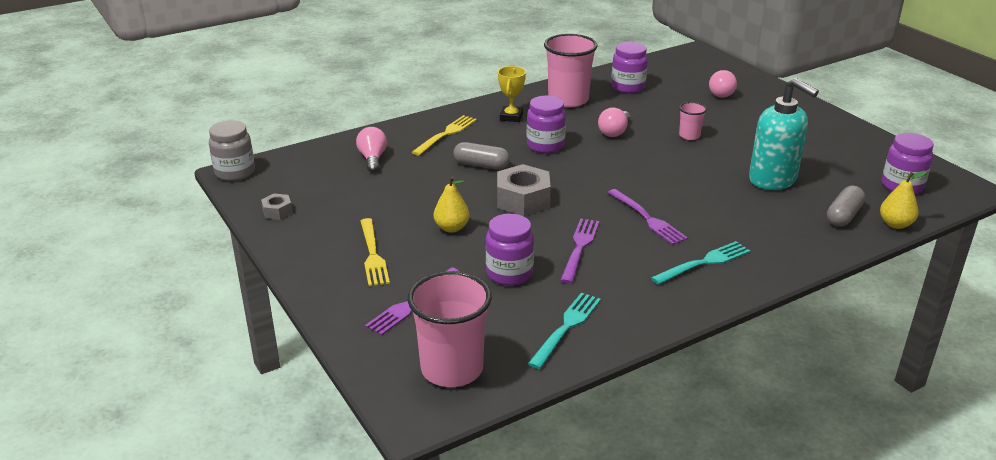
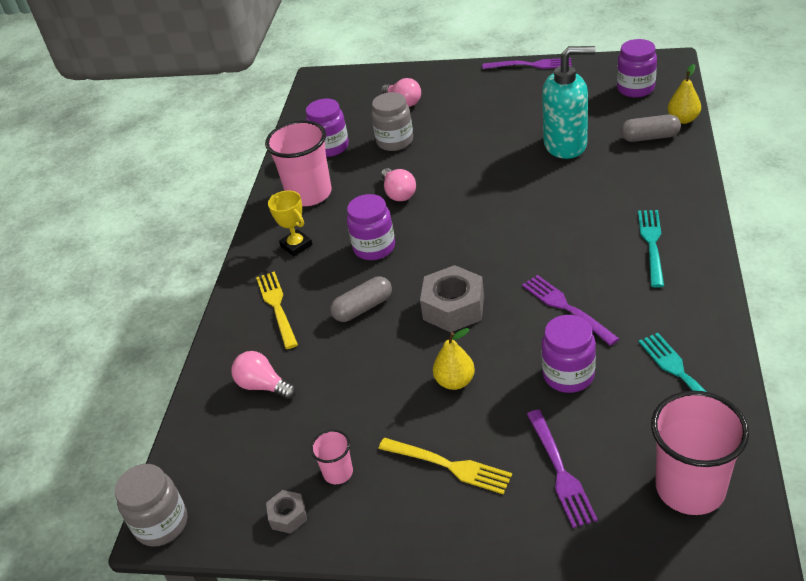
camera: 45 degrees left, 10 degrees up
(647, 218) = (558, 243): purple fork -> purple fork (530, 65)
(670, 108) = (395, 141): none -> grey jar
(689, 136) = (452, 154): pink cup -> pink cup (338, 472)
(843, 216) = (650, 137): grey capsule -> grey capsule turned 75 degrees counterclockwise

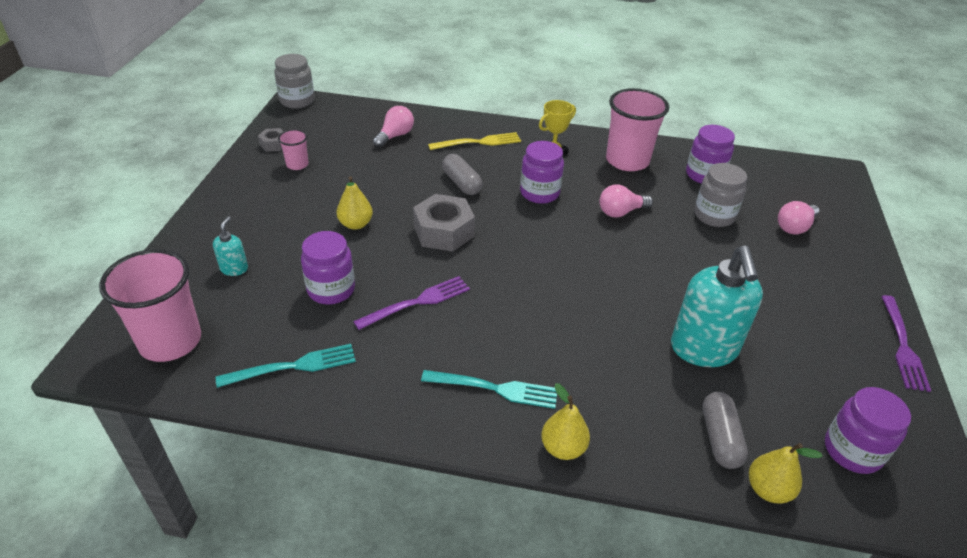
camera: 85 degrees right, 0 degrees up
(448, 465) = (273, 213): yellow fork -> none
(560, 471) = (234, 269): purple fork -> turquoise soap dispenser
(693, 204) = (563, 448): none -> yellow pear

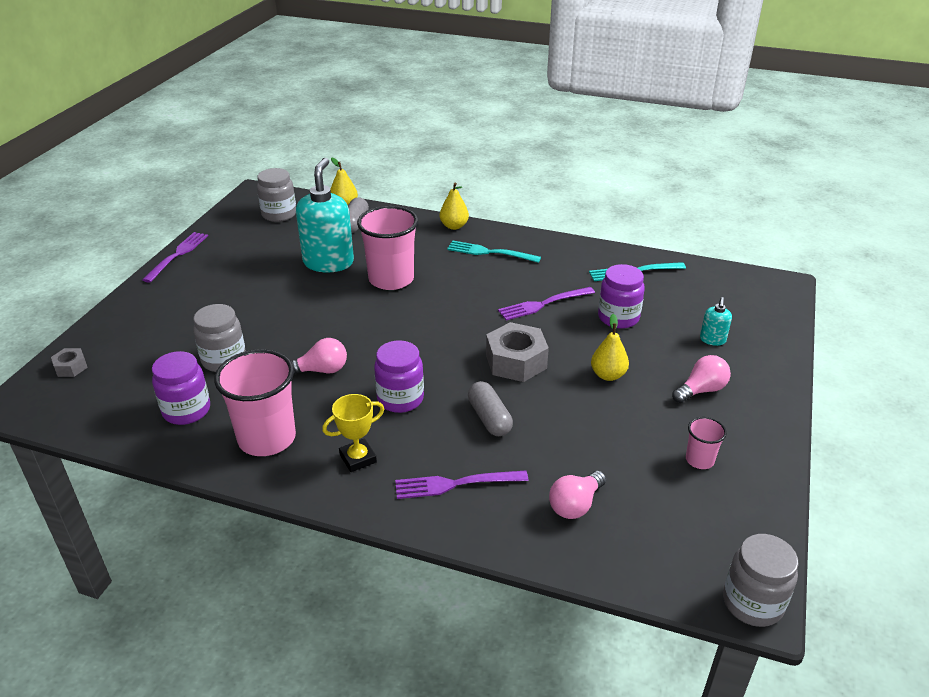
camera: 170 degrees left, 5 degrees down
(170, 341) = (733, 292): pink cup -> pink cup (391, 279)
(274, 144) = (746, 499): grey nut -> grey nut (71, 367)
(478, 142) = (456, 484): yellow fork -> purple fork
(794, 227) = (152, 343): pink light bulb -> pink light bulb (701, 390)
(852, 451) = (279, 214): purple jar -> grey jar

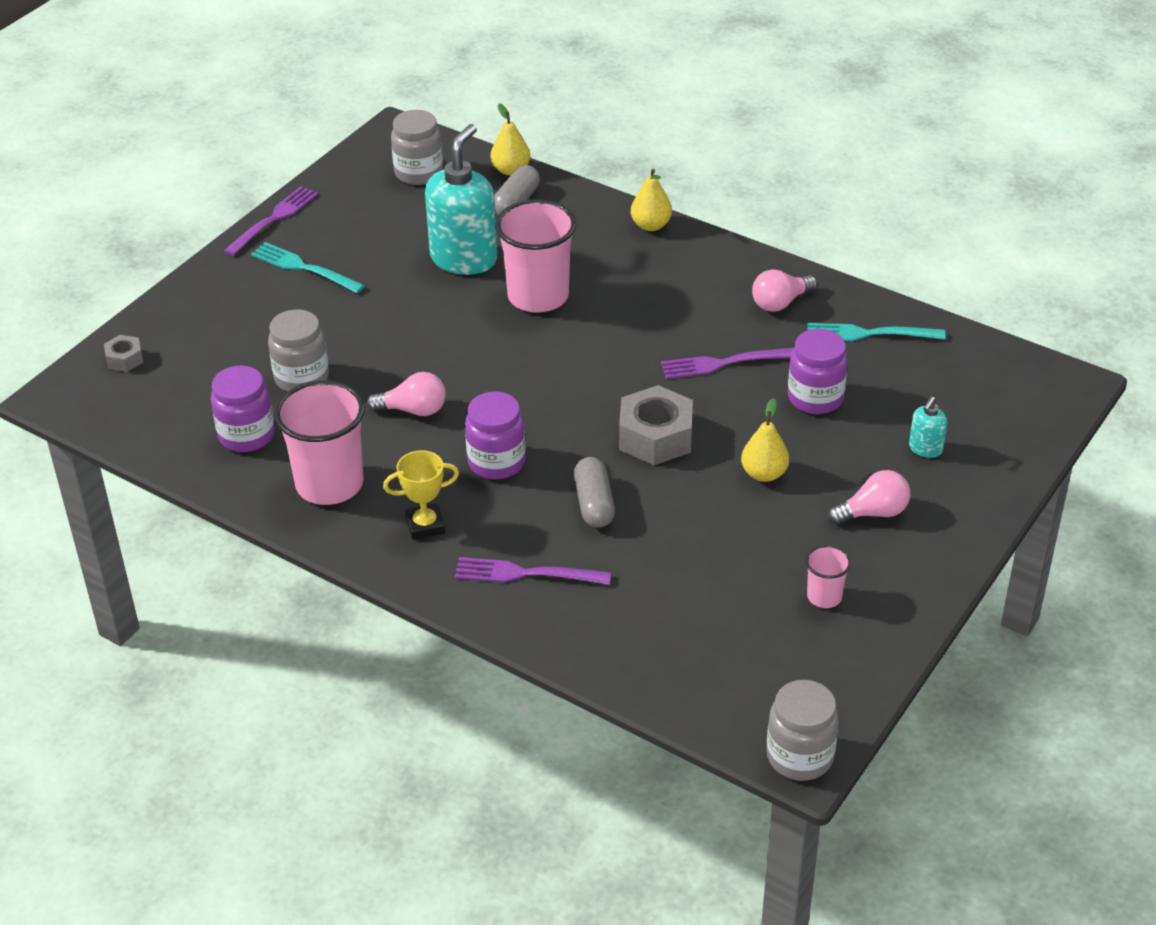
camera: 15 degrees right, 5 degrees up
(490, 252) = (684, 274): turquoise fork -> turquoise fork (304, 268)
(575, 505) = (652, 621): pink light bulb -> pink light bulb (780, 303)

